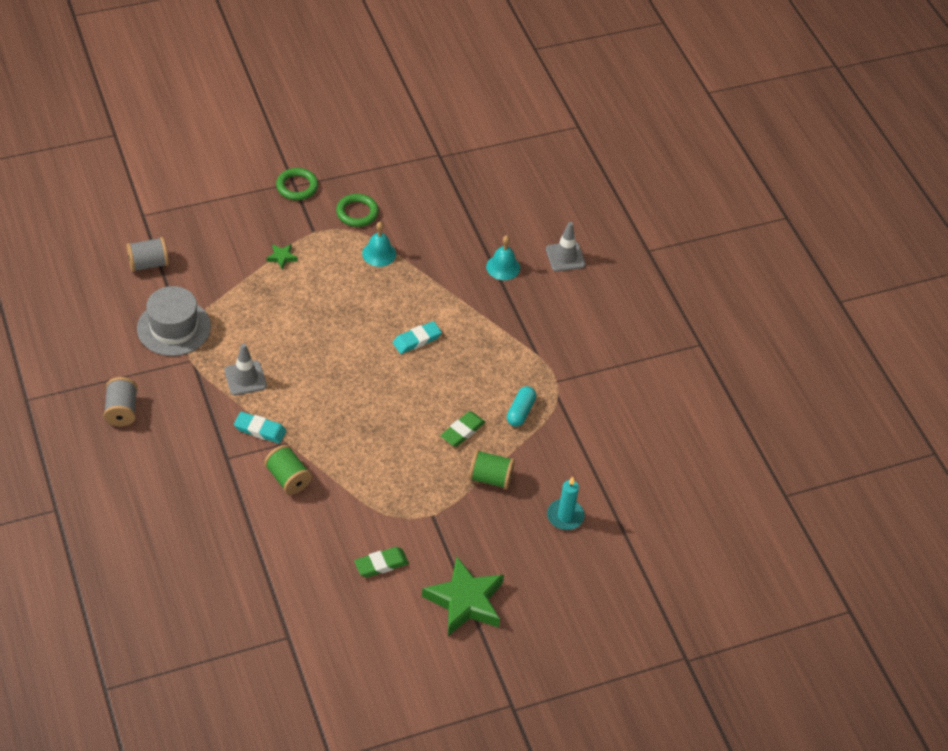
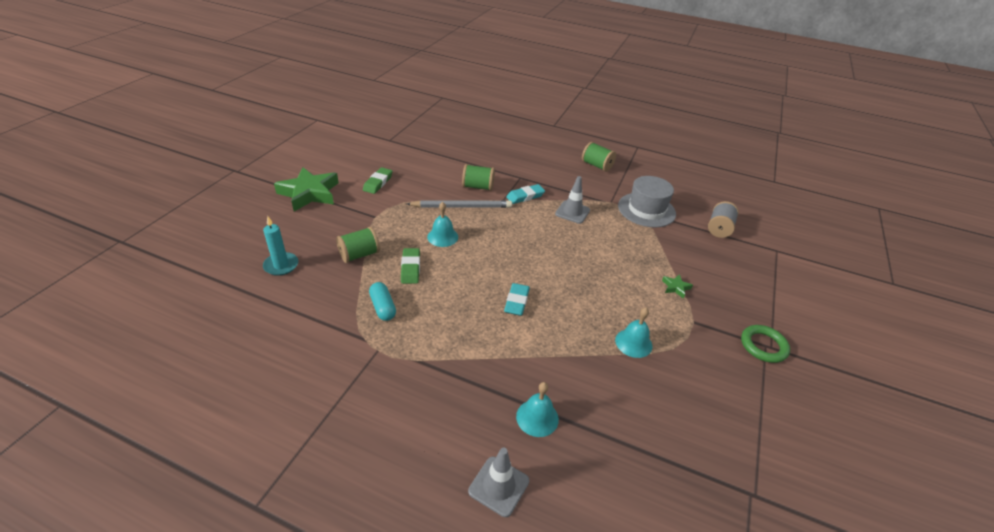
camera: 135 degrees right, 10 degrees down
(122, 411) = (596, 165): grey spool -> green spool
(337, 465) = (462, 206): none -> grey pencil
(357, 213) = (699, 363): green ring -> none
(398, 443) = (442, 237): none -> turquoise bell

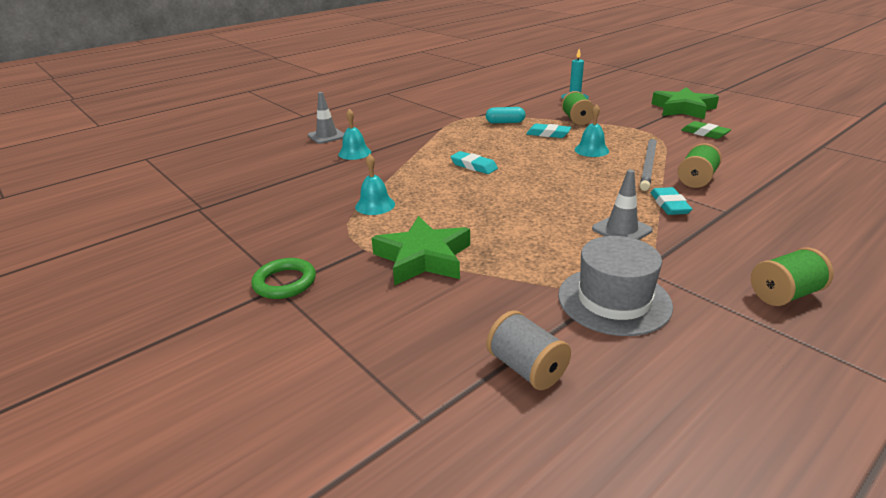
camera: 120 degrees right, 10 degrees down
(410, 268) = (548, 134): green eraser -> turquoise eraser
(675, 287) = (423, 258): green star -> green star, size x2.38

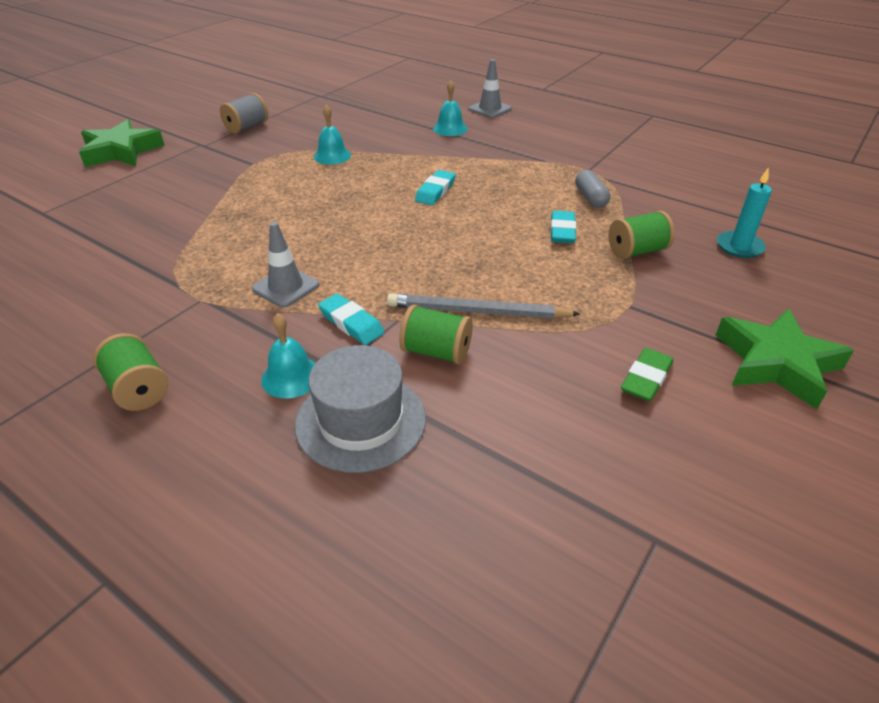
camera: 75 degrees right, 10 degrees up
(285, 282) = (206, 145): green ring -> none
(423, 258) = (236, 189): green star -> green star (121, 151)
(505, 122) = (590, 198): turquoise capsule -> grey capsule
(526, 368) = (76, 244): grey spool -> grey spool (247, 127)
(591, 150) = (516, 265): turquoise bell -> turquoise bell (291, 377)
(614, 300) = (153, 281): grey hat -> grey hat (361, 421)
(669, 205) = (351, 323): turquoise eraser -> turquoise eraser turned 60 degrees clockwise

